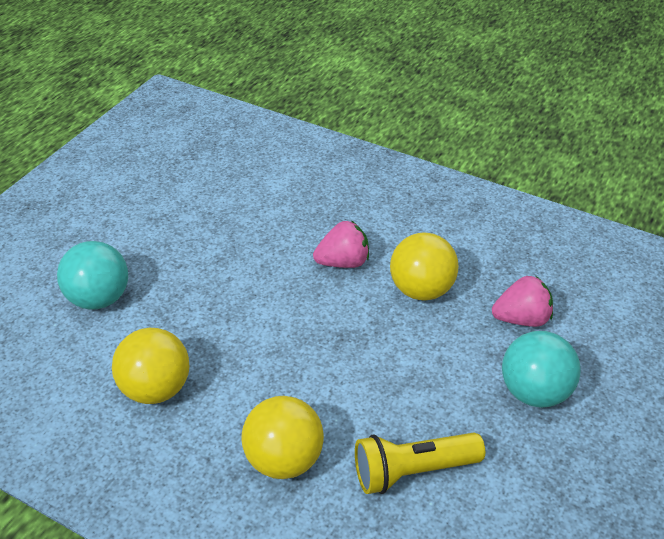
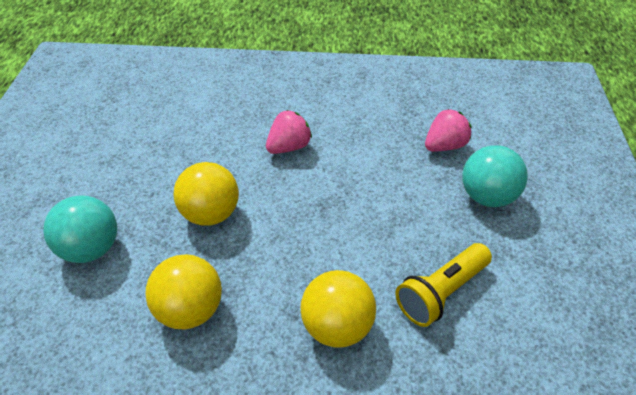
camera: 25 degrees left, 5 degrees up
(421, 290) = (361, 148): yellow ball -> yellow ball (211, 213)

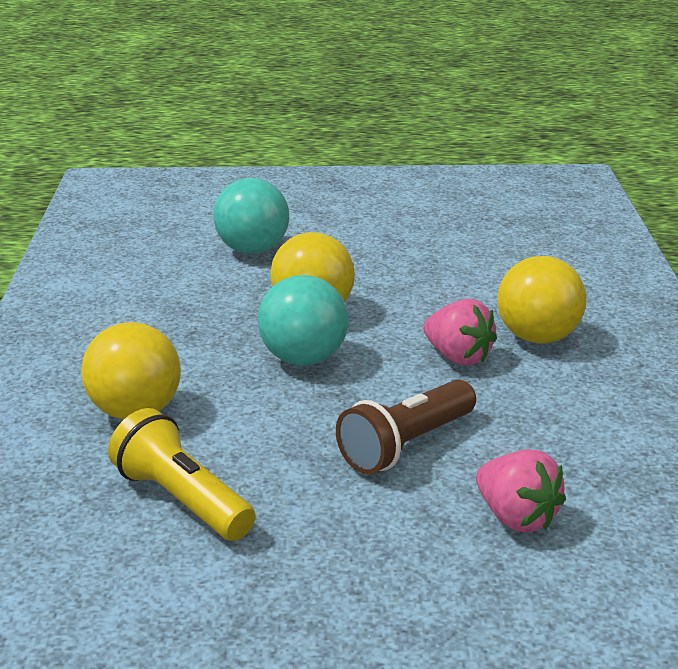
camera: 85 degrees right, 20 degrees down
(191, 309) = (168, 314): yellow ball -> yellow ball (537, 337)
(382, 180) = (406, 445): none -> brown flashlight
(486, 196) = (391, 563): turquoise ball -> turquoise ball (303, 359)

